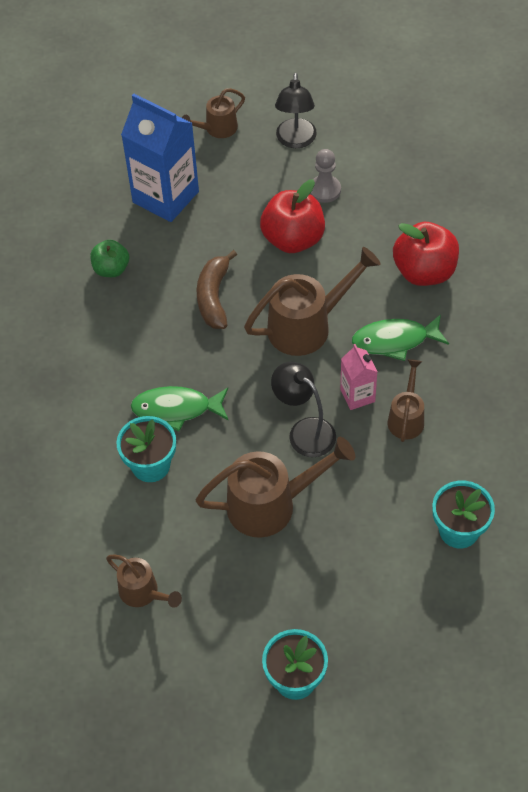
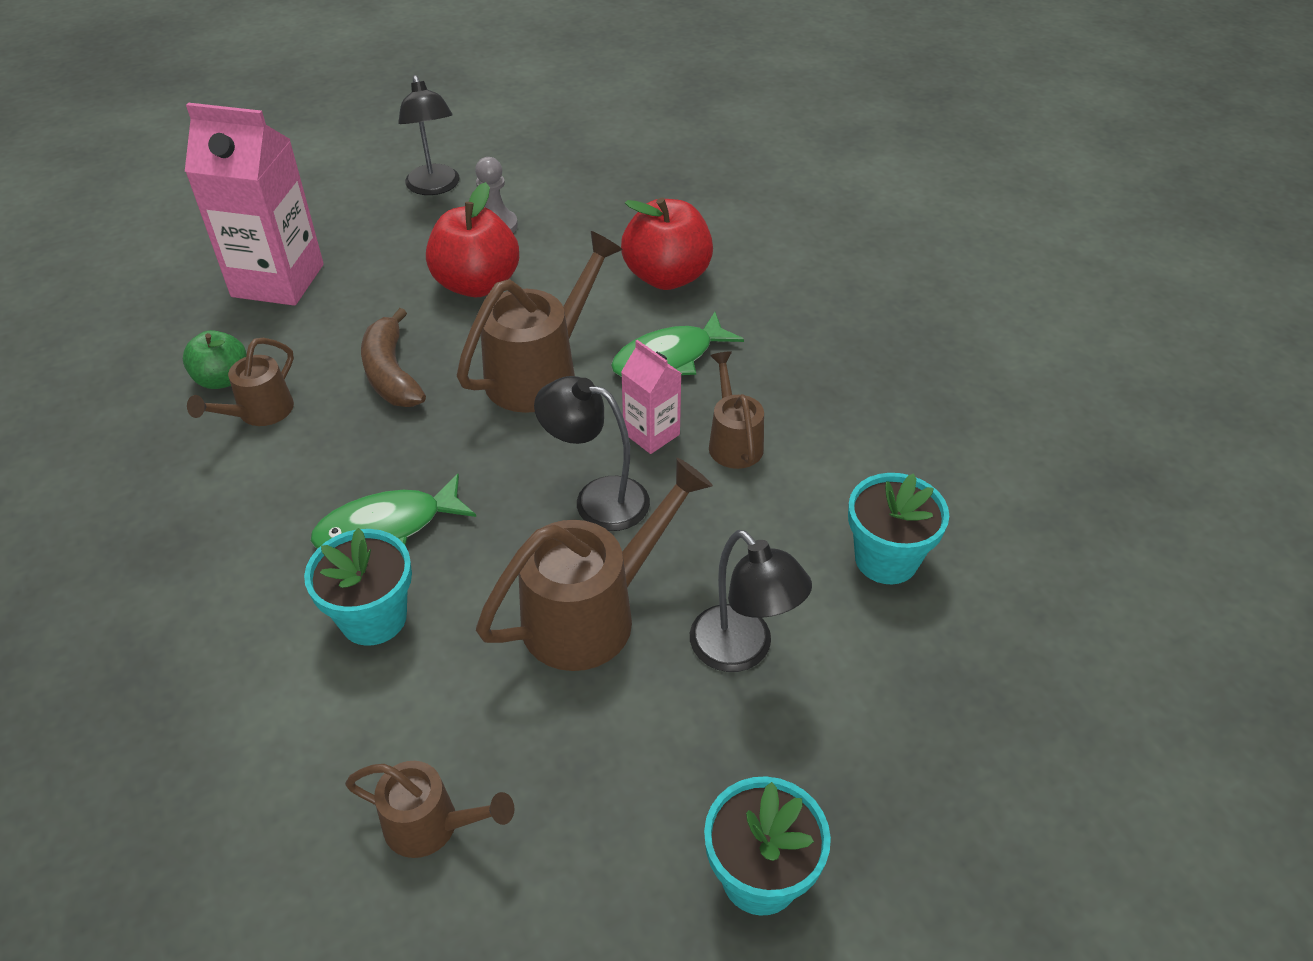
camera: 25 degrees left, 10 degrees down
(165, 197) = (278, 280): blue carton -> pink carton
(217, 129) = (324, 198): brown watering can -> brown watering can (259, 413)
(345, 557) = (742, 651): none -> black lamp

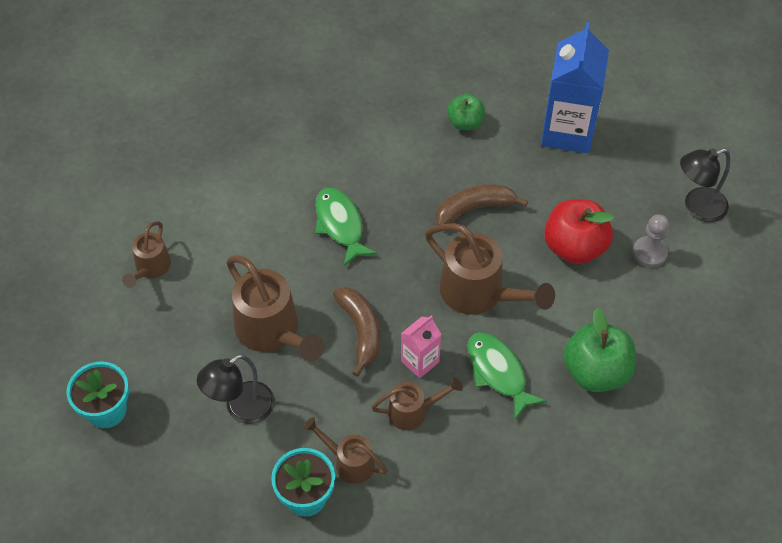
camera: 90 degrees right, 10 degrees up
(259, 413) = (435, 147): brown watering can -> brown watering can (349, 462)
(278, 280) = (567, 131): pink carton -> blue carton
(373, 618) = (275, 227): turquoise flower pot -> none
(597, 499) = (361, 331): black lamp -> brown banana
(667, 277) = (596, 372): red apple -> green apple

